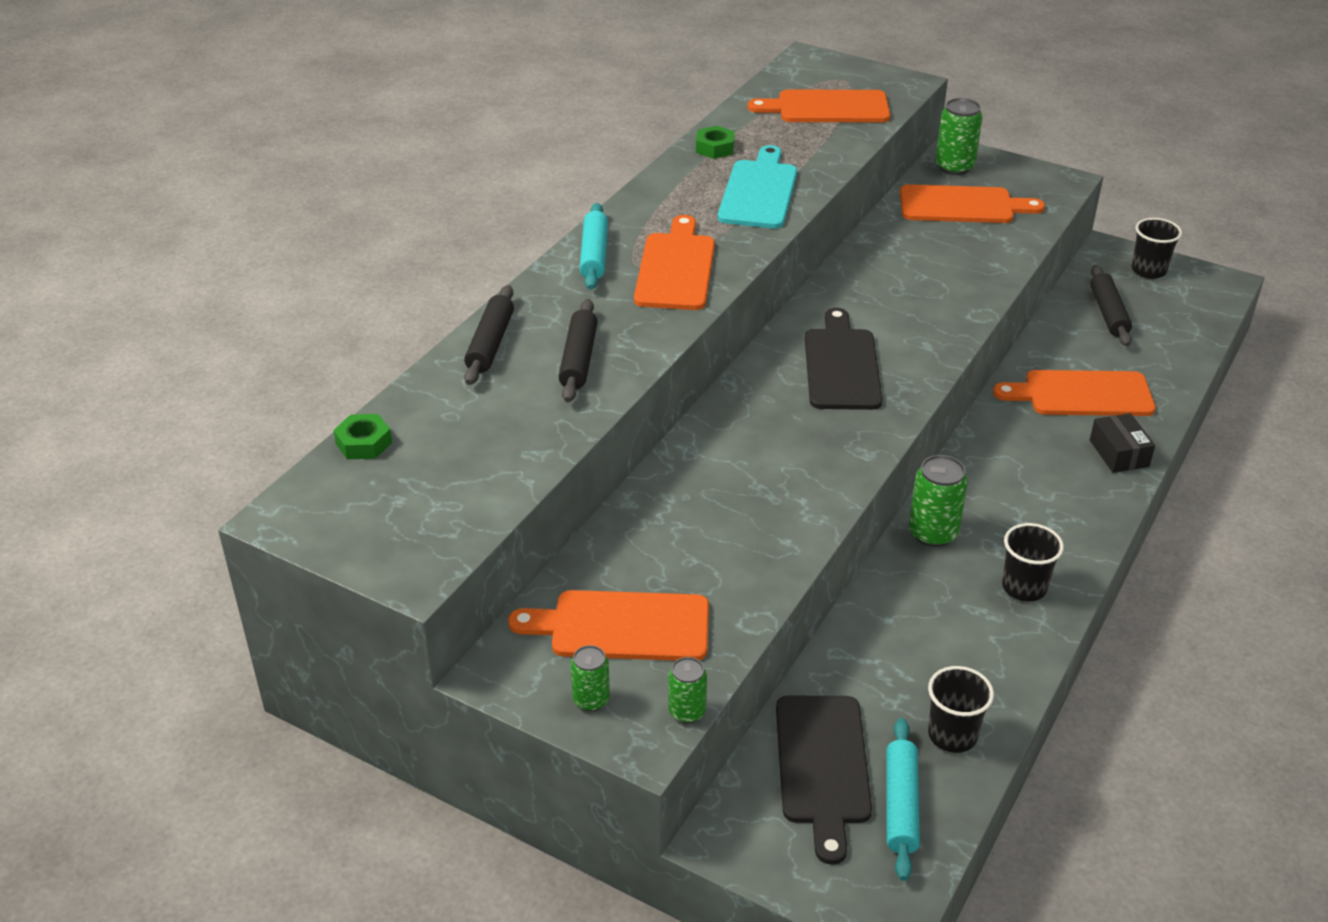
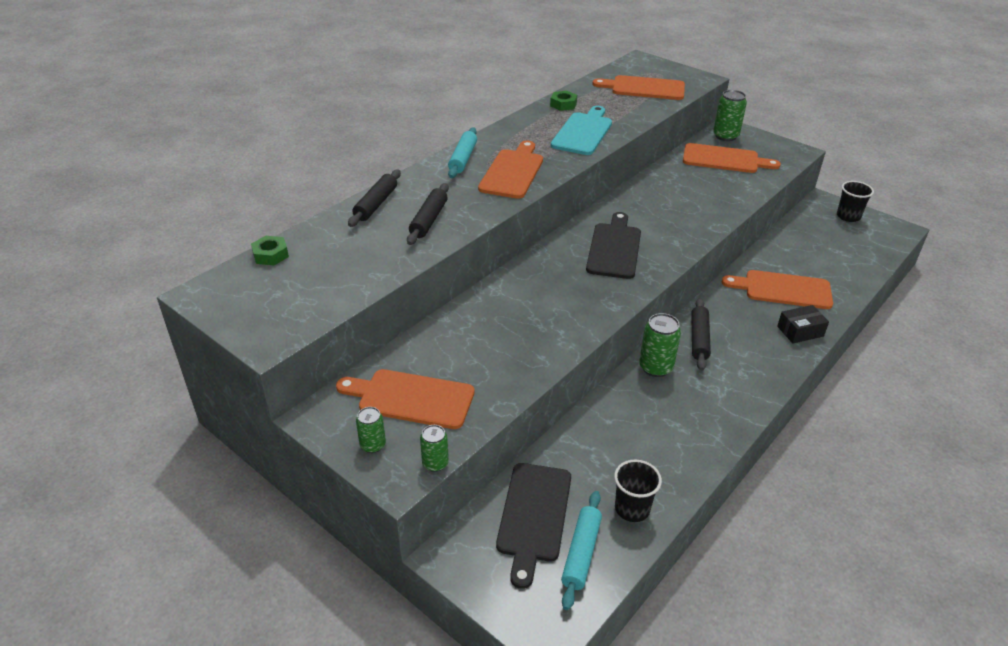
camera: 10 degrees right, 0 degrees up
(1024, 587) = (710, 412): black cup -> none
(1108, 313) = (814, 240): black rolling pin -> black rolling pin (699, 339)
(1119, 453) = (800, 331): black box -> black box turned 75 degrees clockwise

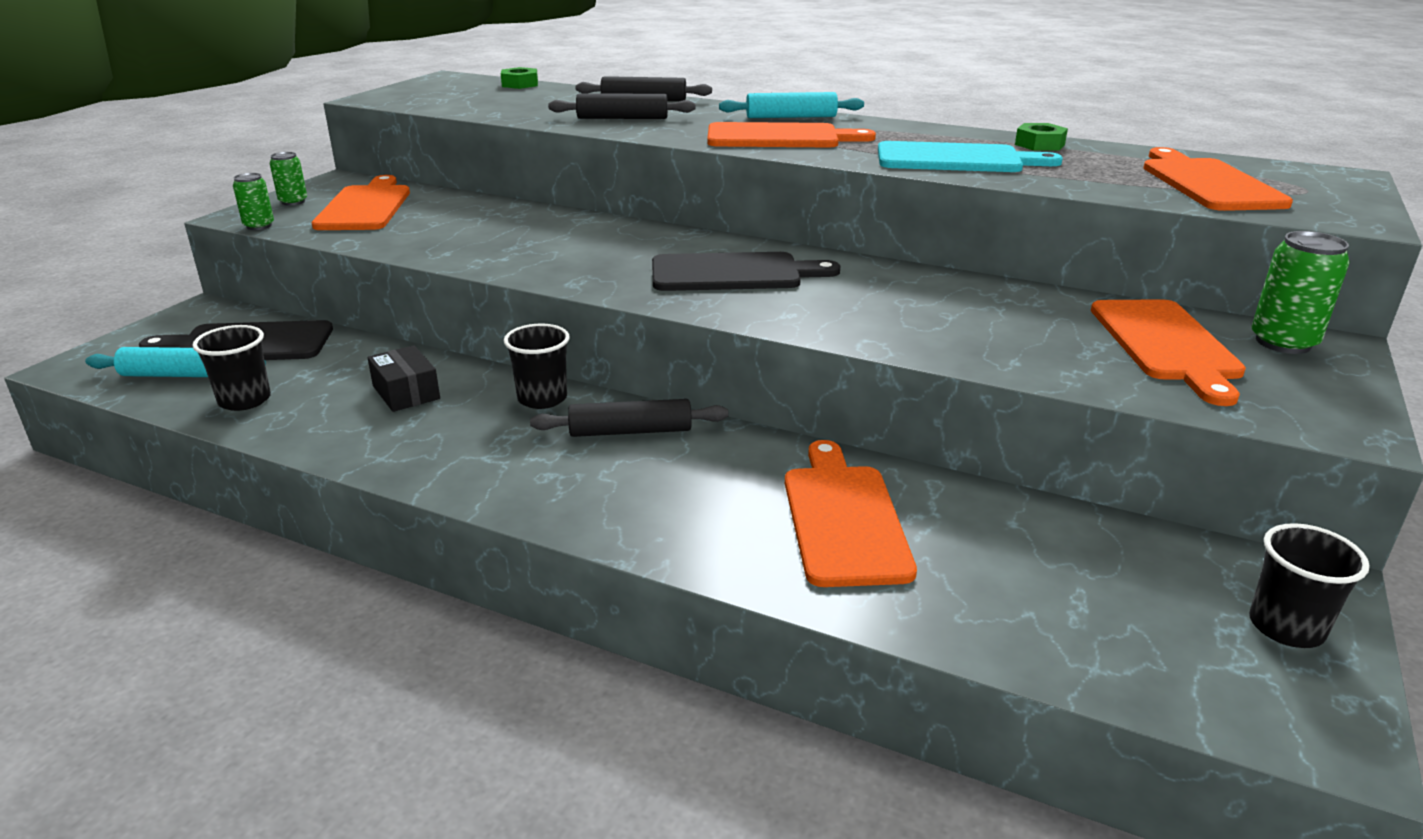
camera: 75 degrees right, 10 degrees down
(655, 367) = (542, 398): green can -> black cup
(800, 331) = (703, 540): black box -> black box (406, 392)

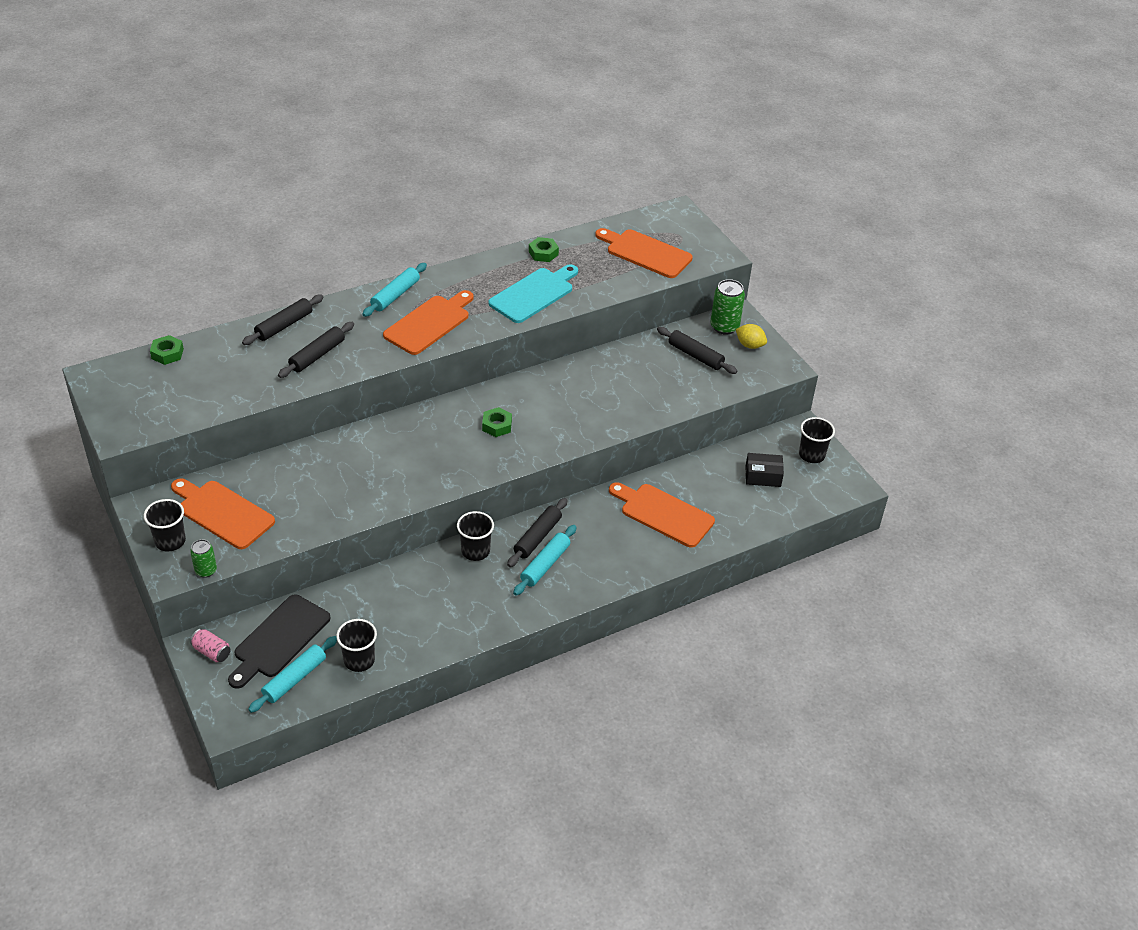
camera: 55 degrees left, 15 degrees up
(197, 319) = (212, 652): none -> pink can
(293, 202) = (170, 541): green can -> black cup
(406, 392) = (416, 596): black box -> black box (763, 476)
(580, 459) = (545, 565): none -> turquoise rolling pin
(733, 273) = (497, 425): black cutting board -> green nut
(1166, 344) = (695, 356): orange cutting board -> black rolling pin
(1305, 377) = (750, 345): none -> yellow lemon

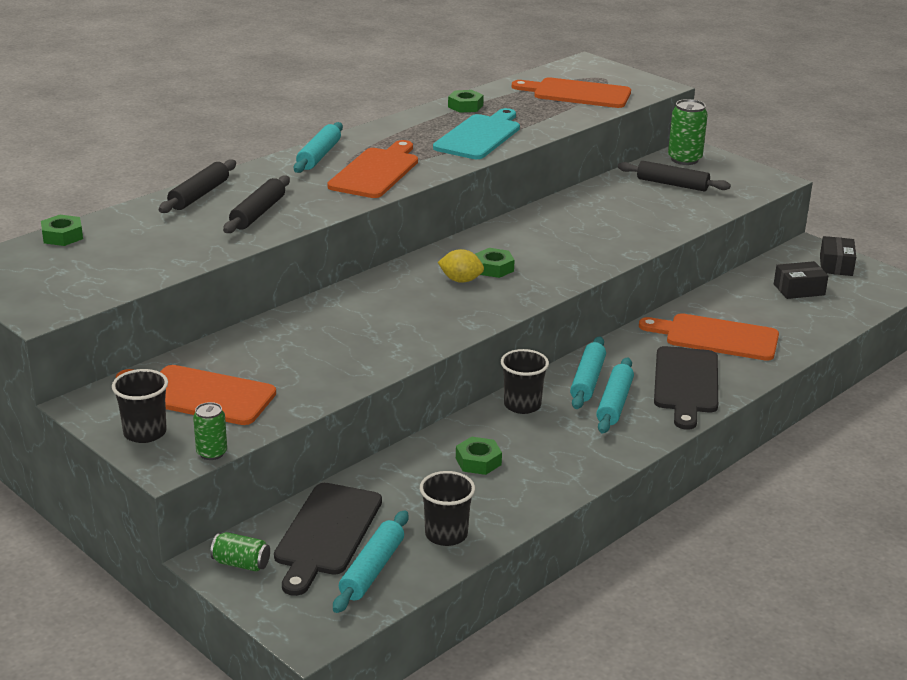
camera: 15 degrees left, 15 degrees down
(212, 652) = (241, 563): pink can -> green can
(415, 598) = (478, 461): none -> green nut
(537, 537) = (587, 381): black rolling pin -> turquoise rolling pin
(611, 557) = (685, 383): none -> black cutting board
(750, 345) = (723, 169): yellow lemon -> yellow lemon (461, 280)
(811, 455) = (836, 265): black cup -> black box

